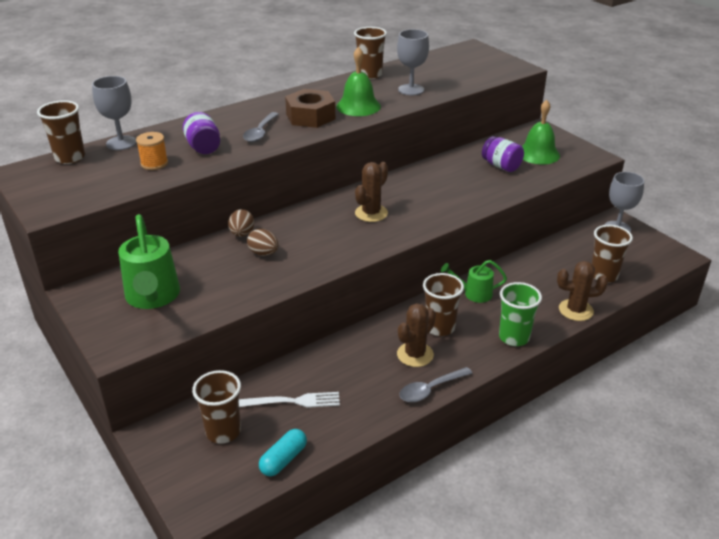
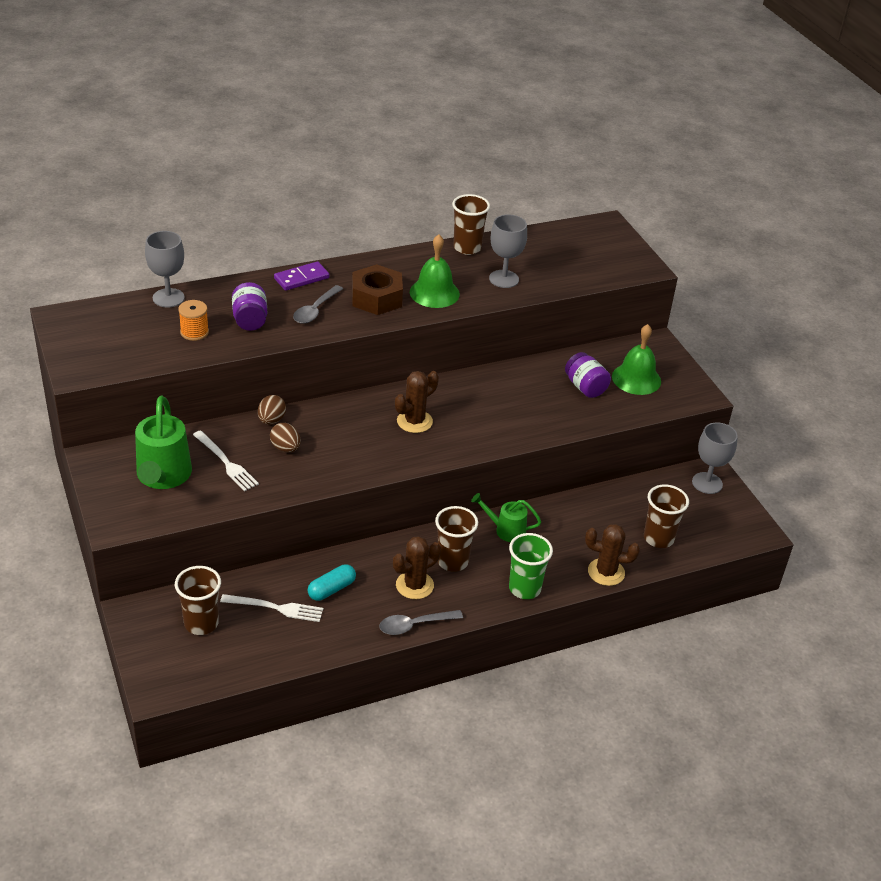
camera: 10 degrees right, 5 degrees up
(70, 158) = (113, 308): brown cup -> none
(211, 275) = (226, 463): none -> white fork
(238, 113) = (301, 278): none -> purple domino
(283, 459) = (248, 663): turquoise capsule -> turquoise capsule (331, 589)

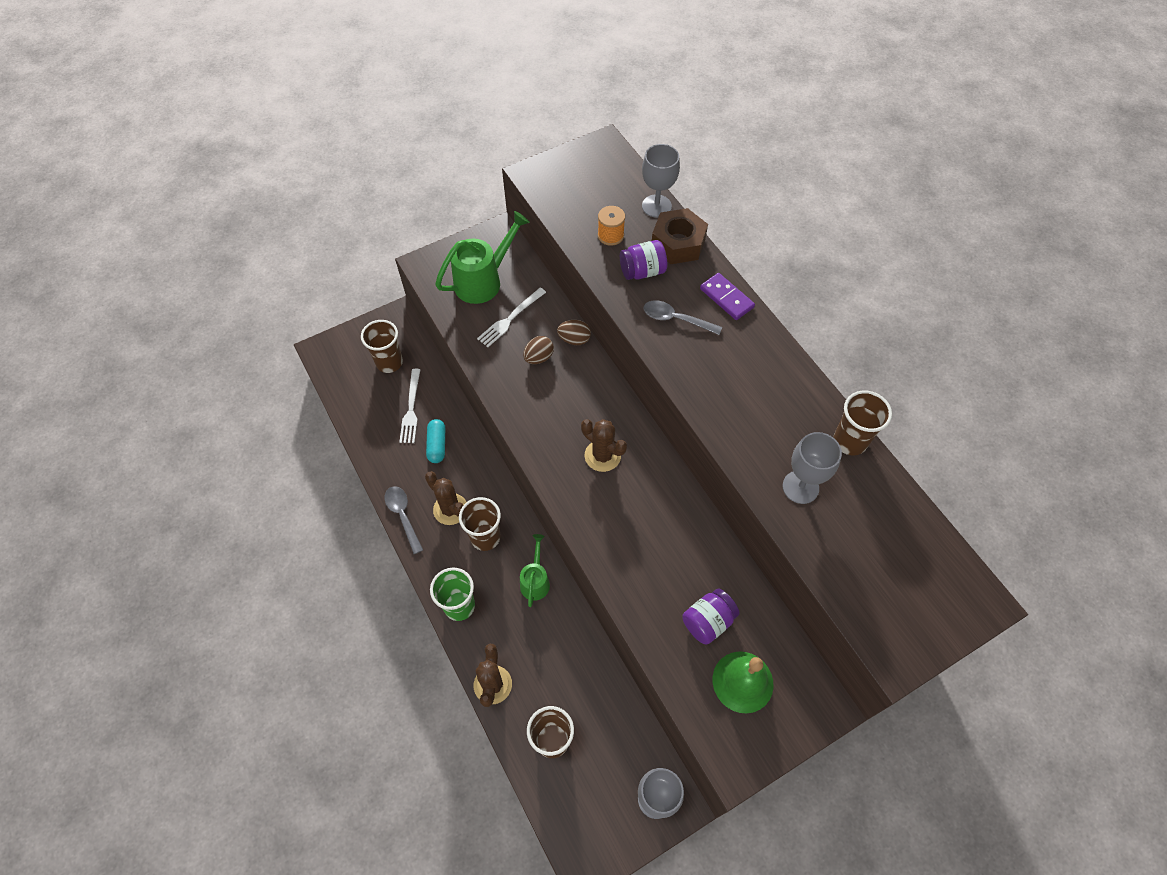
camera: 85 degrees right, 20 degrees up
(162, 477) = (484, 280): green watering can -> green watering can turned 150 degrees clockwise
(331, 589) = (437, 445): turquoise capsule -> turquoise capsule turned 45 degrees clockwise
(376, 298) = (716, 367): brown nut -> brown nut (678, 243)
(434, 293) = (745, 419): green bell -> none

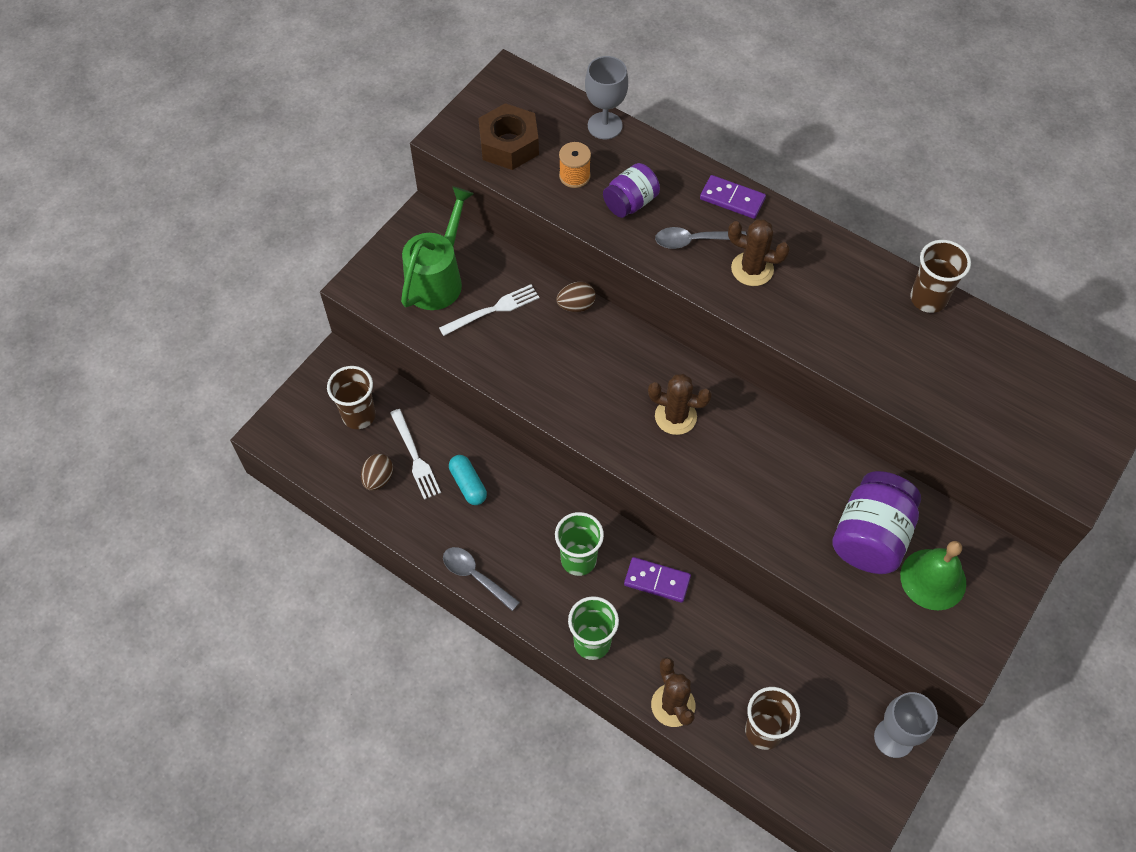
camera: 25 degrees left, 0 degrees up
(450, 509) = (523, 547): brown cactus -> brown cactus (752, 269)
(485, 537) = (578, 560): brown cup -> green cup
(510, 319) = (493, 310): white fork -> white fork turned 135 degrees counterclockwise
(535, 580) = (657, 581): green watering can -> purple domino
(539, 357) = (549, 340): brown egg -> brown egg (378, 479)
(678, 243) = (650, 158): brown nut -> brown nut (509, 145)
(708, 621) = (870, 537): purple jar -> purple jar, size x1.64
(800, 487) = (906, 363): grey goblet -> none

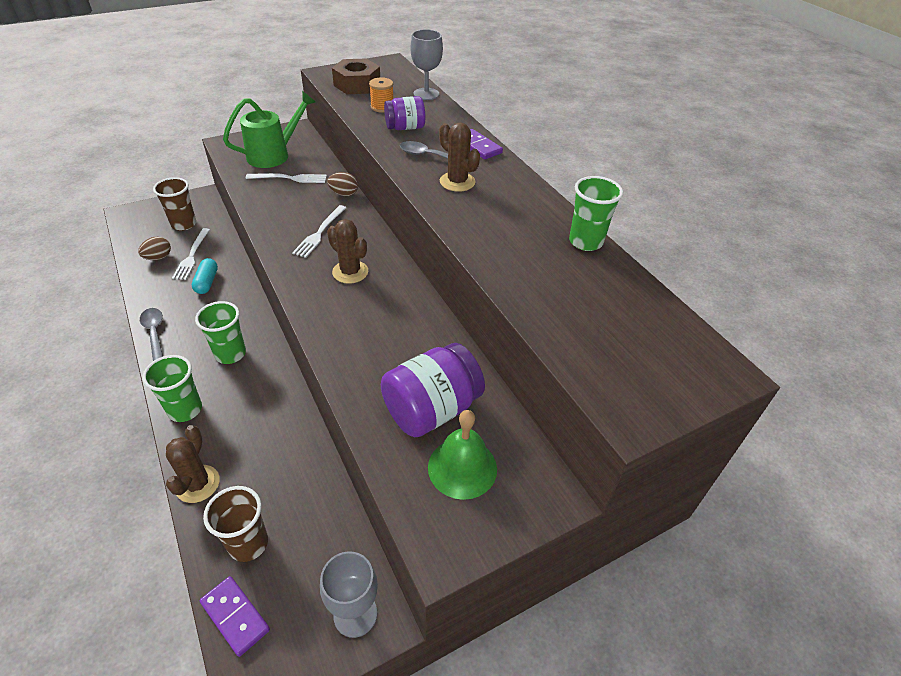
camera: 25 degrees right, 15 degrees down
(599, 378) = (319, 233): none -> white fork
(657, 581) = (271, 392): purple domino -> purple domino (235, 616)
(928, 299) = (585, 242): brown cup -> green cup

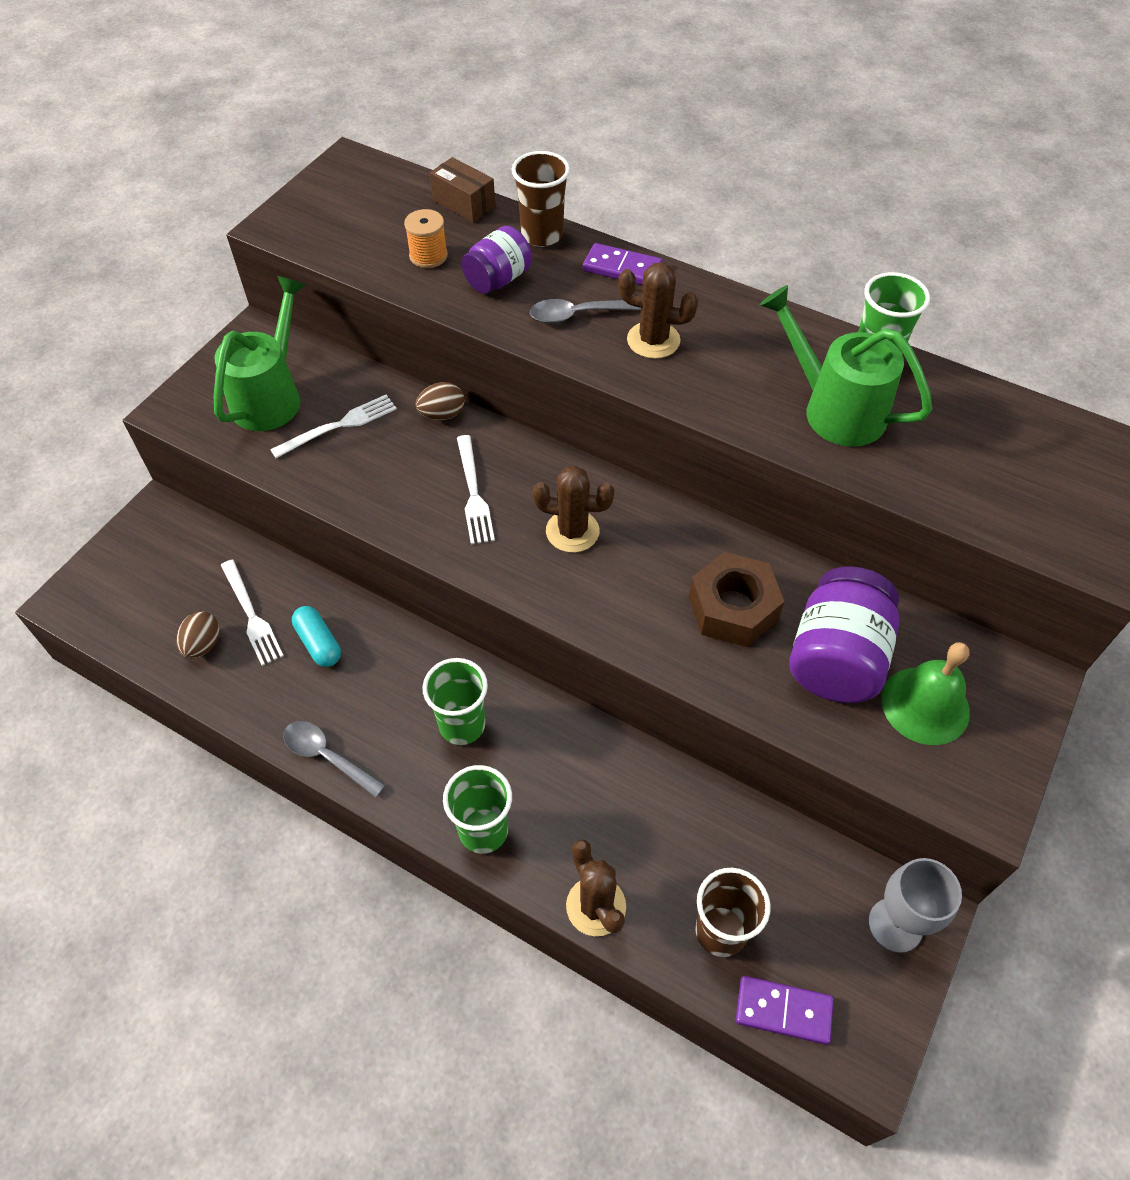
camera: 30 degrees left, 10 degrees up
(184, 224) = (181, 571): brown cup -> brown cup (542, 235)
(357, 85) = (348, 229): brown nut -> brown nut (733, 608)
(426, 94) = (464, 203): grey goblet -> brown box
(529, 254) = (833, 408): none -> green watering can

